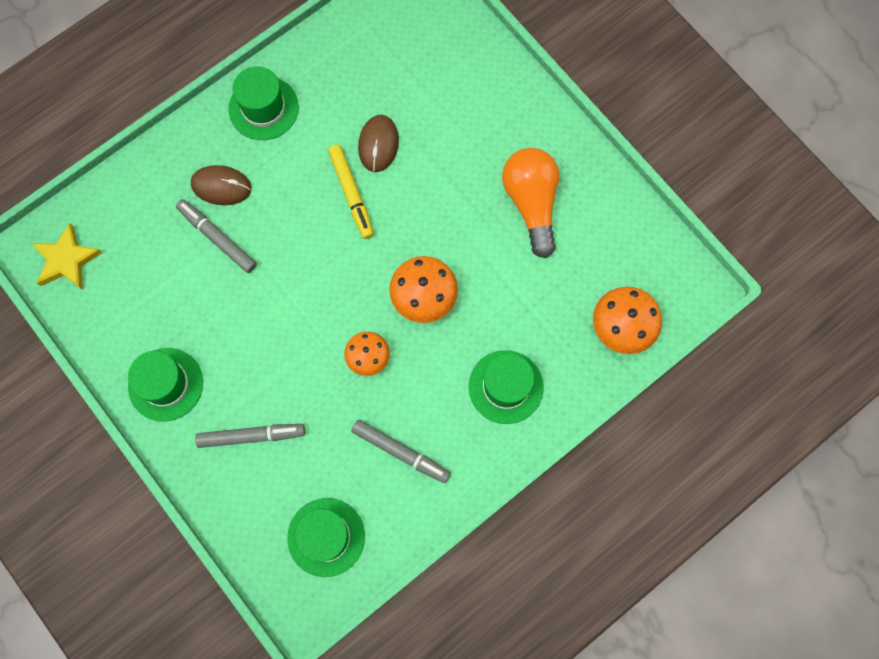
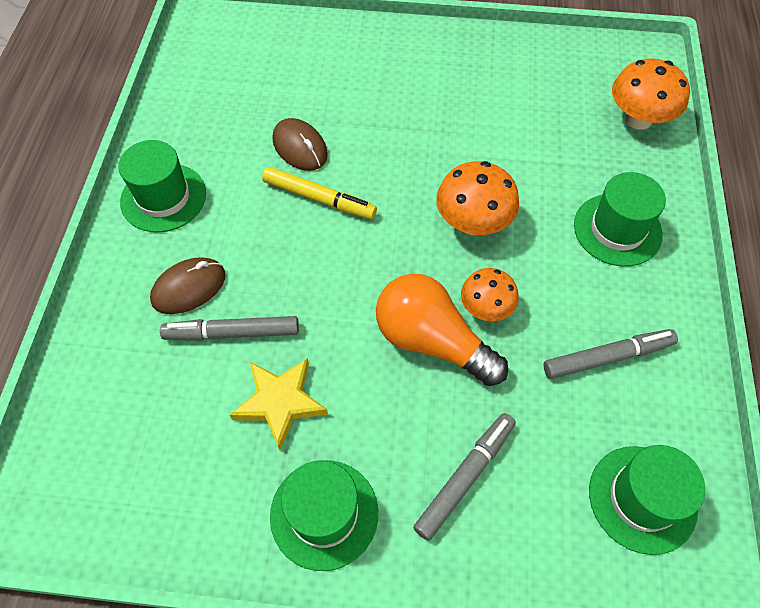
camera: 45 degrees left, 15 degrees down
(66, 260) = (82, 493): yellow star -> yellow star (280, 402)
(531, 203) = (470, 94): orange light bulb -> orange light bulb (432, 341)

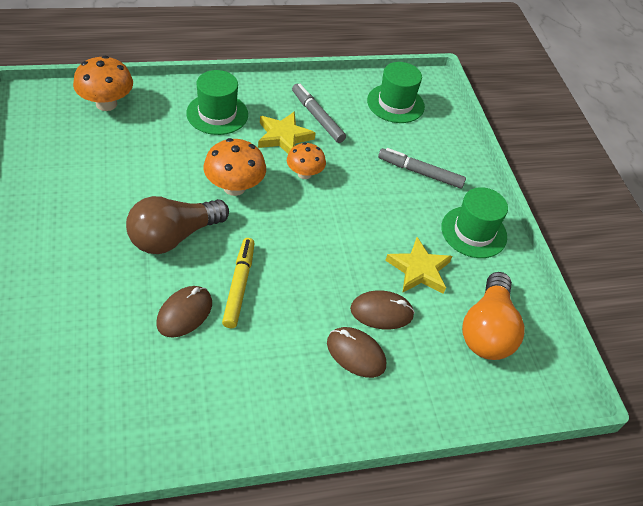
camera: 115 degrees left, 10 degrees down
(163, 197) = (273, 407): green hat -> none
(232, 333) = (381, 312): grey marker -> brown mouse
(405, 153) = (174, 237): none -> brown light bulb
(432, 341) = (340, 198): orange light bulb -> orange light bulb (487, 330)
(564, 300) = (283, 137): none -> yellow star

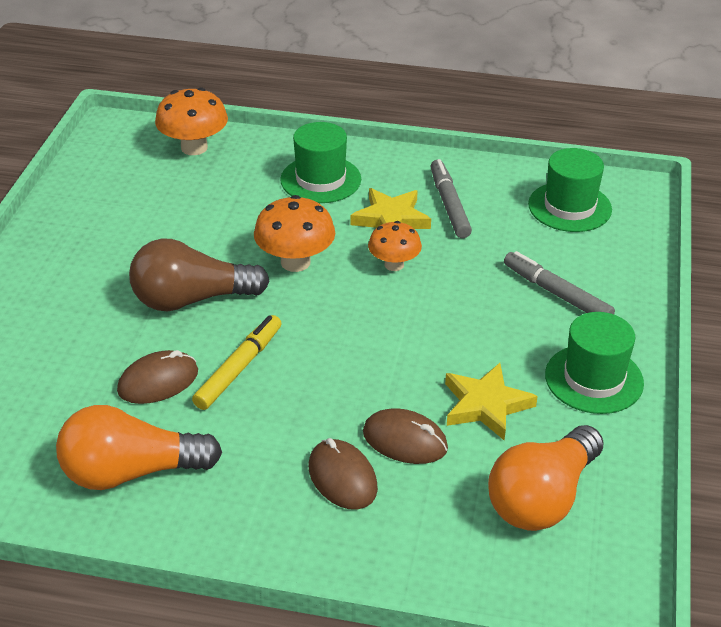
camera: 30 degrees right, 10 degrees down
(205, 396) = (131, 472): none -> orange light bulb

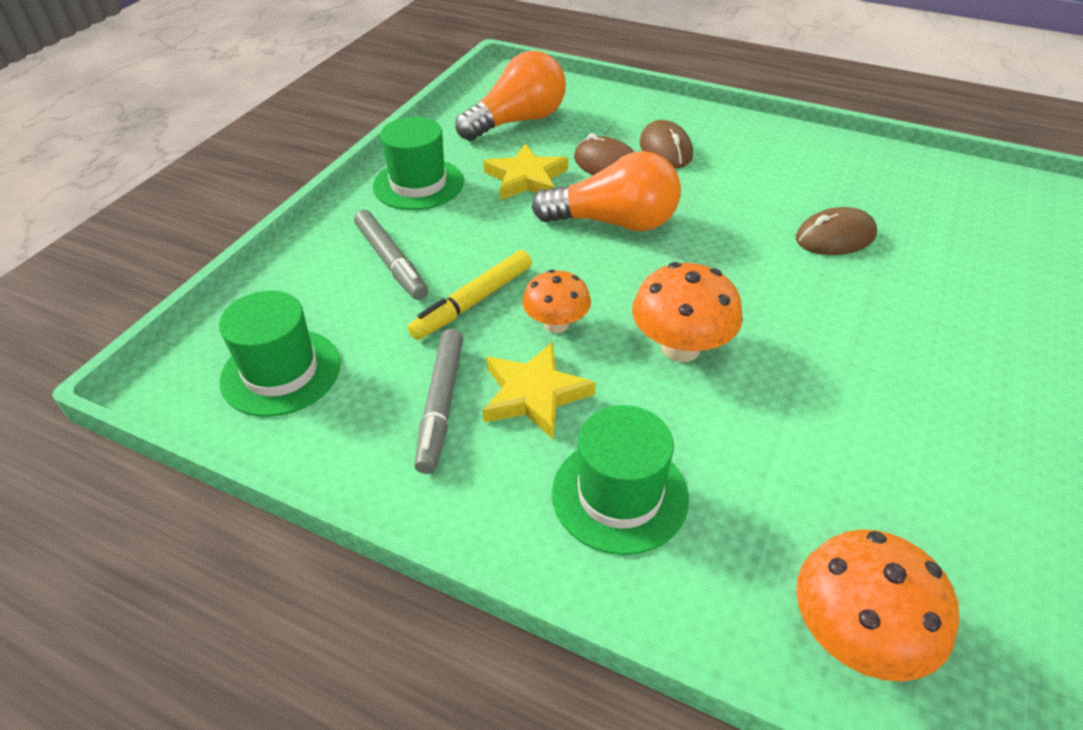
camera: 165 degrees left, 5 degrees up
(131, 472) = (843, 173): orange light bulb -> orange light bulb (614, 222)
(192, 299) = (812, 317): brown light bulb -> none
(239, 368) = (752, 237): yellow marker -> yellow marker (473, 302)

